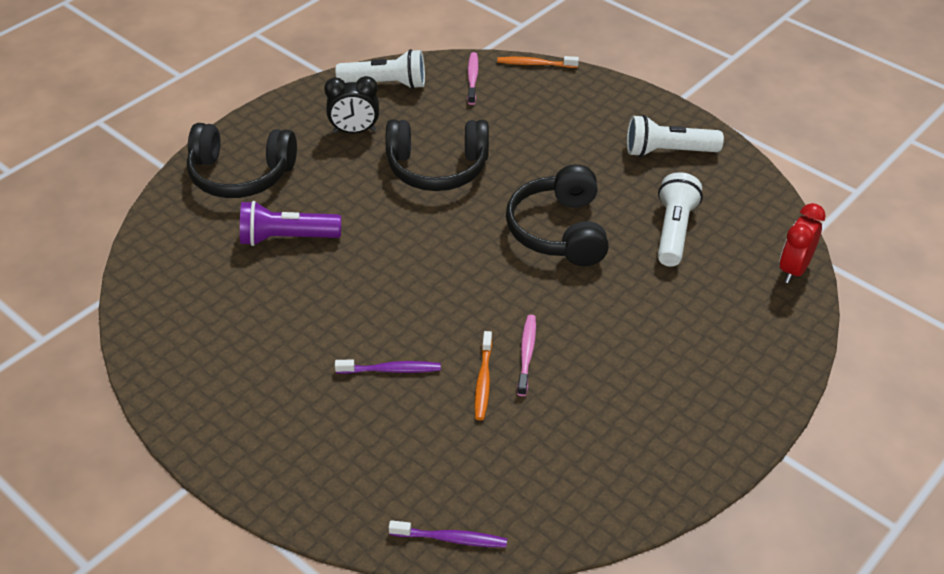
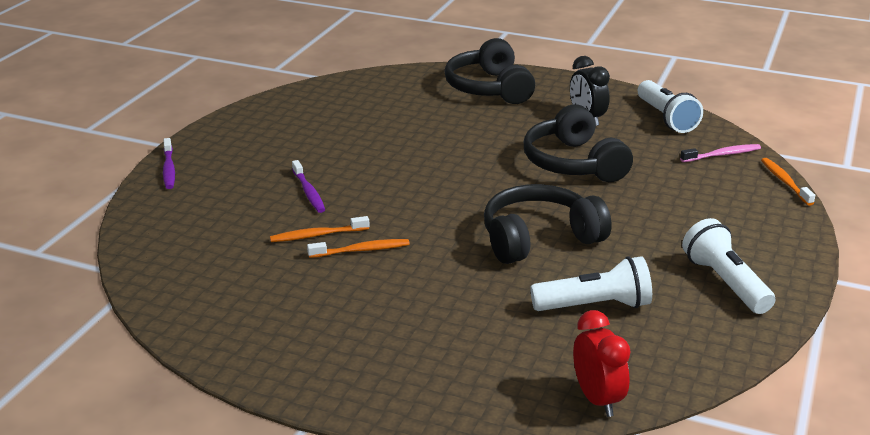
camera: 70 degrees right, 15 degrees down
(286, 238) = (430, 120): purple flashlight -> none
(451, 539) = (139, 252): purple toothbrush -> purple toothbrush (169, 169)
(526, 354) = (361, 250): pink toothbrush -> orange toothbrush
(794, 269) = (597, 399): red clock -> red clock turned 60 degrees clockwise

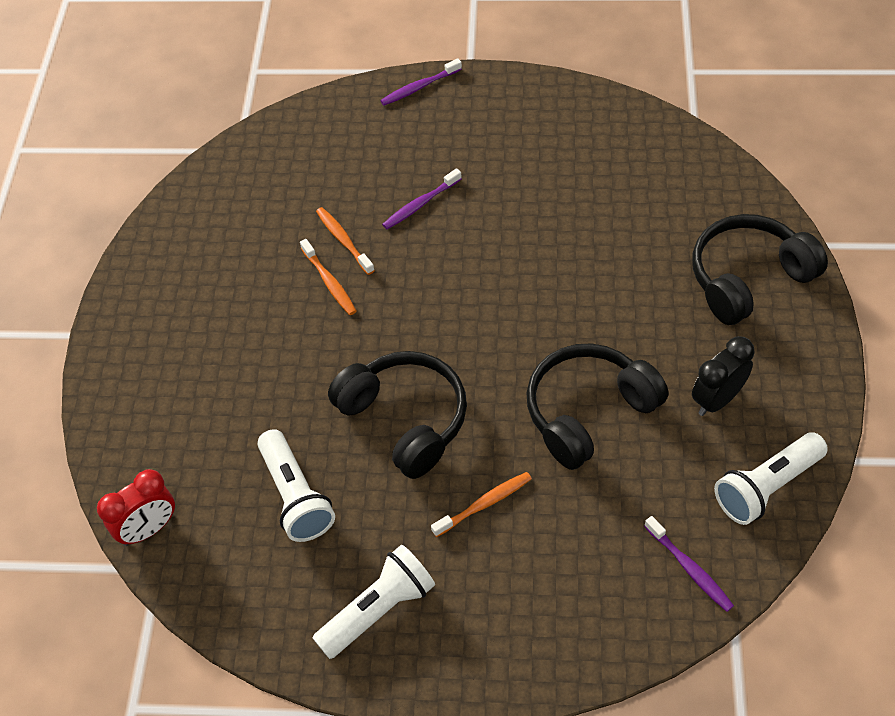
camera: 75 degrees right, 25 degrees up
(722, 155) = (689, 568): pink toothbrush -> purple toothbrush
(785, 182) = (647, 651): orange toothbrush -> orange toothbrush (484, 504)

